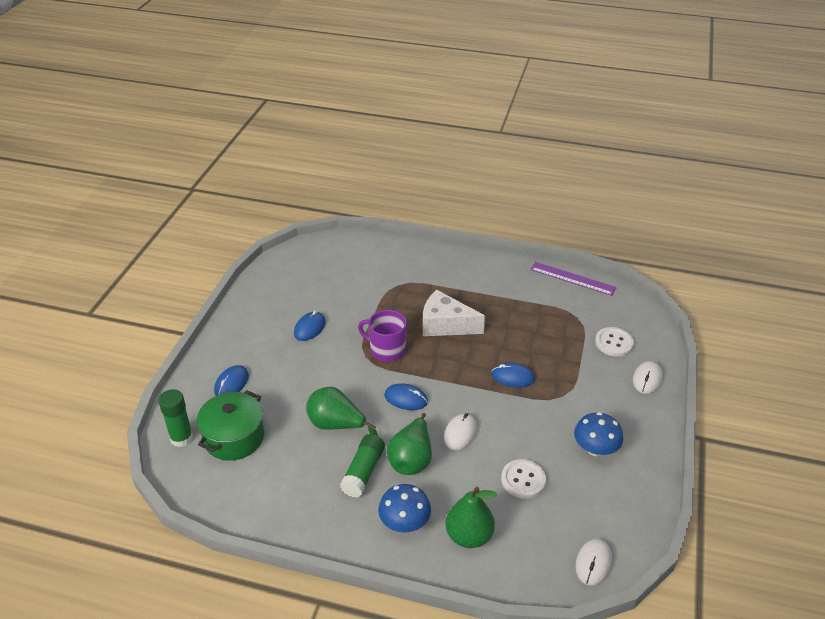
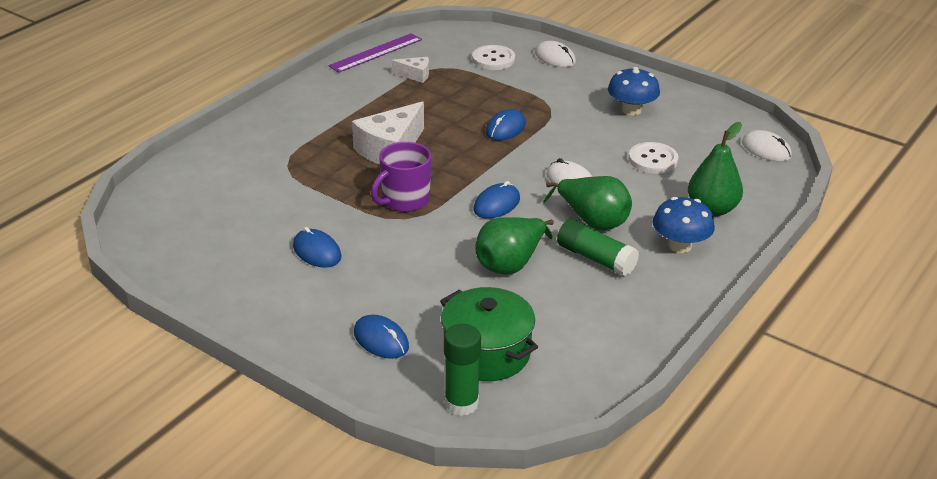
camera: 70 degrees left, 5 degrees down
(555, 307) = (415, 75): none -> white cheese

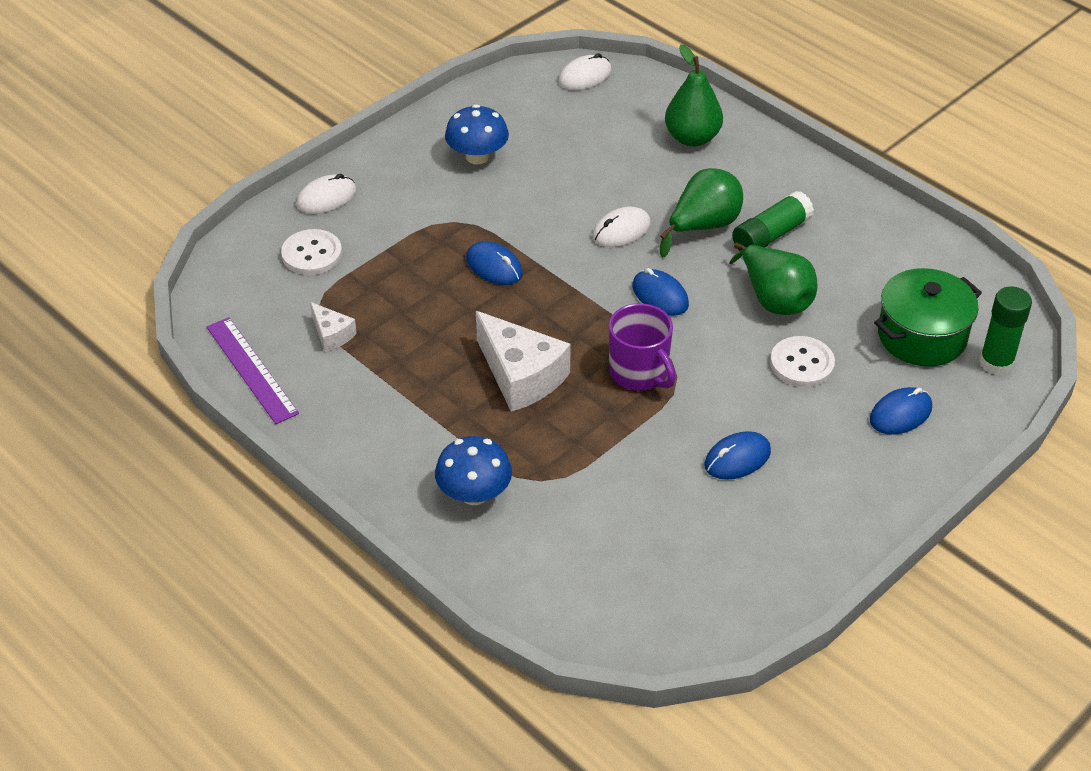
camera: 80 degrees left, 10 degrees up
(415, 75) = (332, 334): white cheese -> white cheese turned 120 degrees clockwise
(653, 160) = (589, 160): white button -> white button (802, 364)
(680, 245) = (754, 173): blue mushroom -> blue mushroom (474, 494)

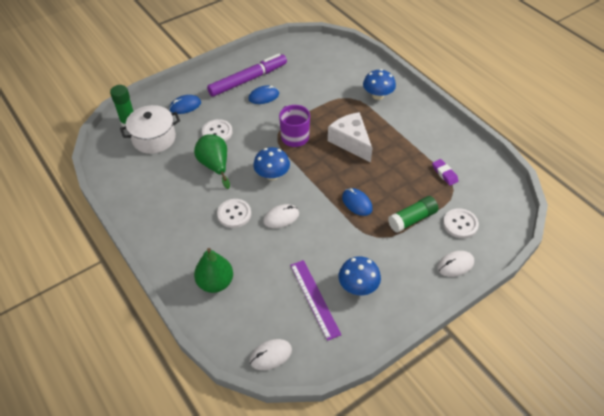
camera: 170 degrees left, 5 degrees up
(252, 369) = (483, 160): purple ruler -> purple ruler (314, 298)
(332, 334) = (444, 174): white cheese -> purple eraser
(660, 295) = (272, 175): blue mouse -> blue mushroom
(703, 226) = (234, 214): green pear -> white button
(771, 235) = (199, 203): green glue stick -> green glue stick (412, 219)
(791, 499) = (248, 80): none -> purple marker
(922, 336) = (154, 138): green pot -> white pot

